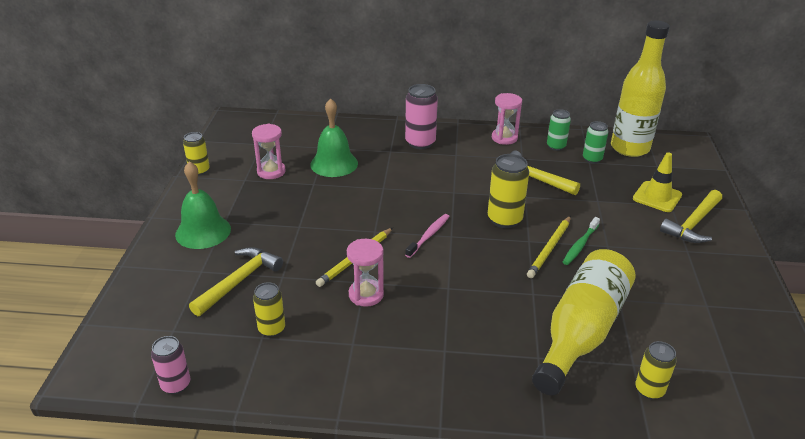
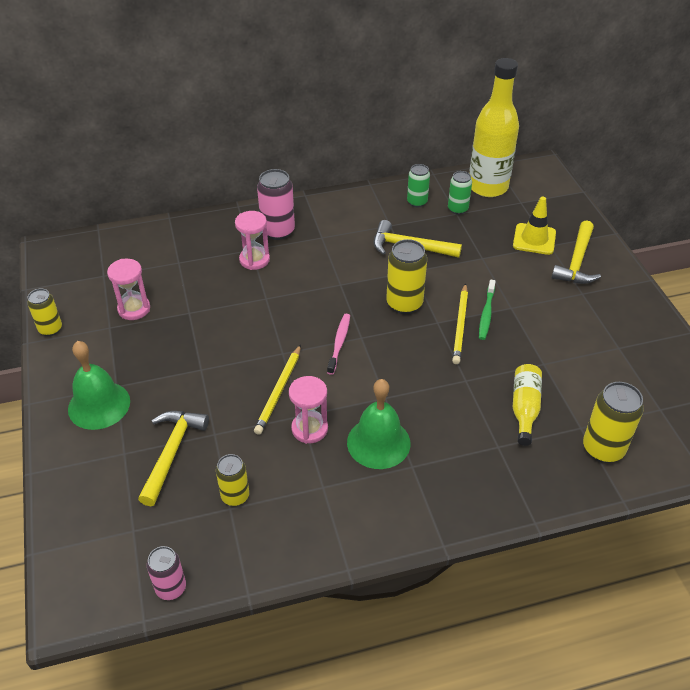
camera: 20 degrees left, 10 degrees up
(334, 163) = (198, 281): green bell -> green bell (378, 442)
(504, 138) = (361, 204): pink hourglass -> pink hourglass (254, 260)
(581, 332) = (524, 408): yellow bottle -> yellow bottle, size x0.52
(649, 390) = (603, 449): yellow can -> yellow can, size x1.57

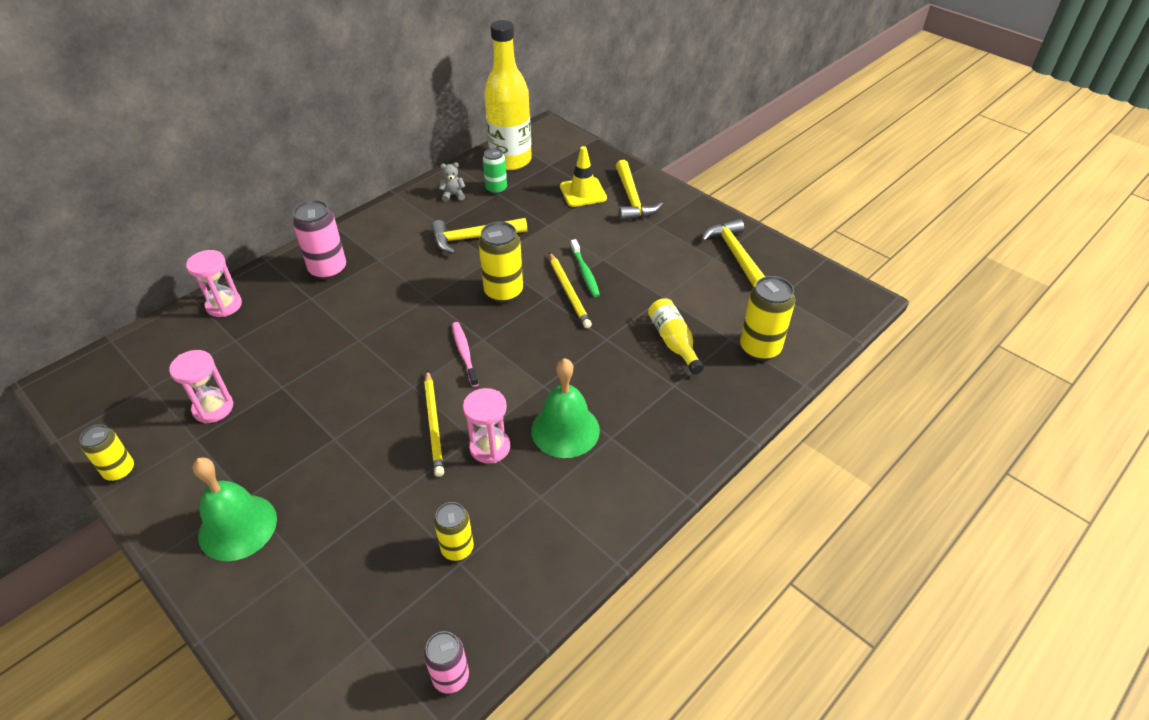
camera: 30 degrees left, 0 degrees up
(172, 452) = (358, 537): yellow hammer -> yellow hammer (735, 254)
(254, 260) = (321, 307): pink hourglass -> pink hourglass (224, 305)
(417, 202) = (453, 195): green can -> grey teddy bear

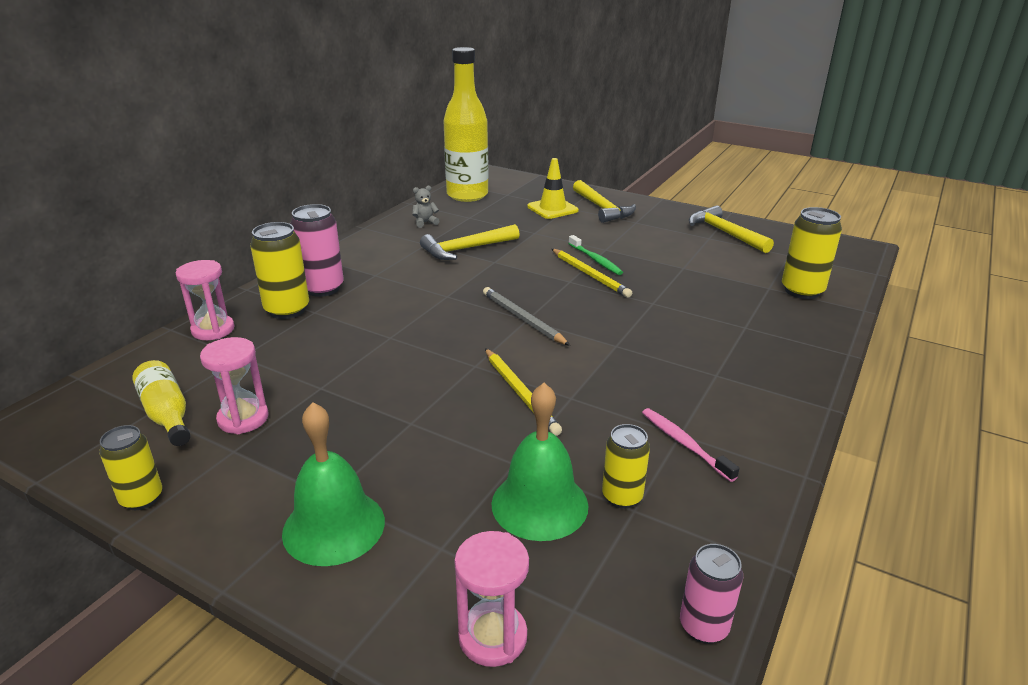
camera: 15 degrees left, 15 degrees down
(464, 353) = (515, 332): pink toothbrush -> pink toothbrush (684, 444)
(479, 338) = (522, 319): none -> grey pencil
(490, 447) = (595, 402): pink hourglass -> pink hourglass (492, 637)
(496, 189) = (466, 214): green can -> none
(503, 292) = (524, 283): yellow can -> yellow can (287, 310)
(565, 430) = (665, 376): green bell -> green bell (539, 504)
(673, 342) = (719, 297): yellow bottle -> yellow bottle (167, 414)

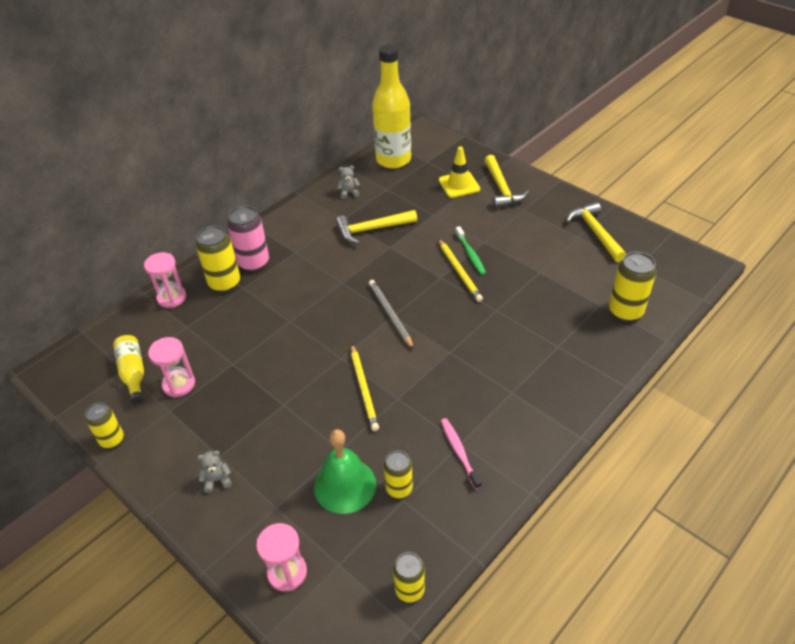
camera: 15 degrees right, 15 degrees up
(334, 526) = (217, 480): green bell -> grey teddy bear
(703, 626) = (409, 590): pink can -> yellow can

